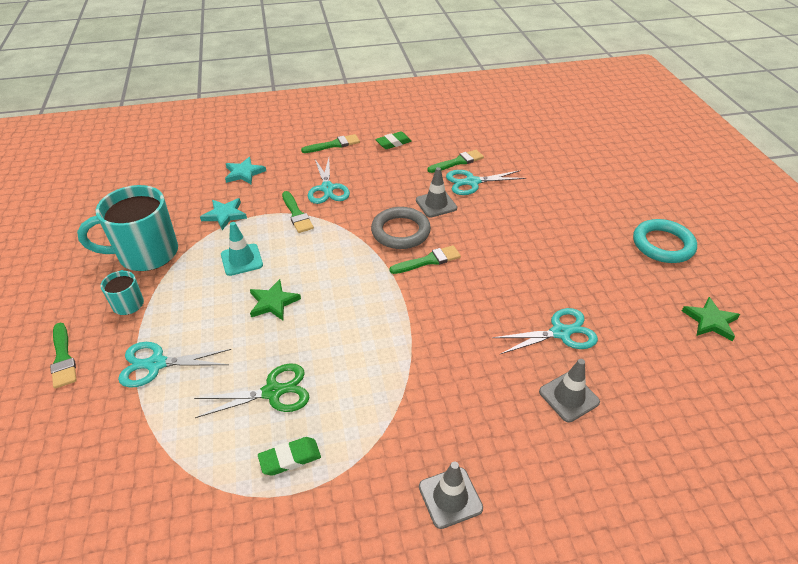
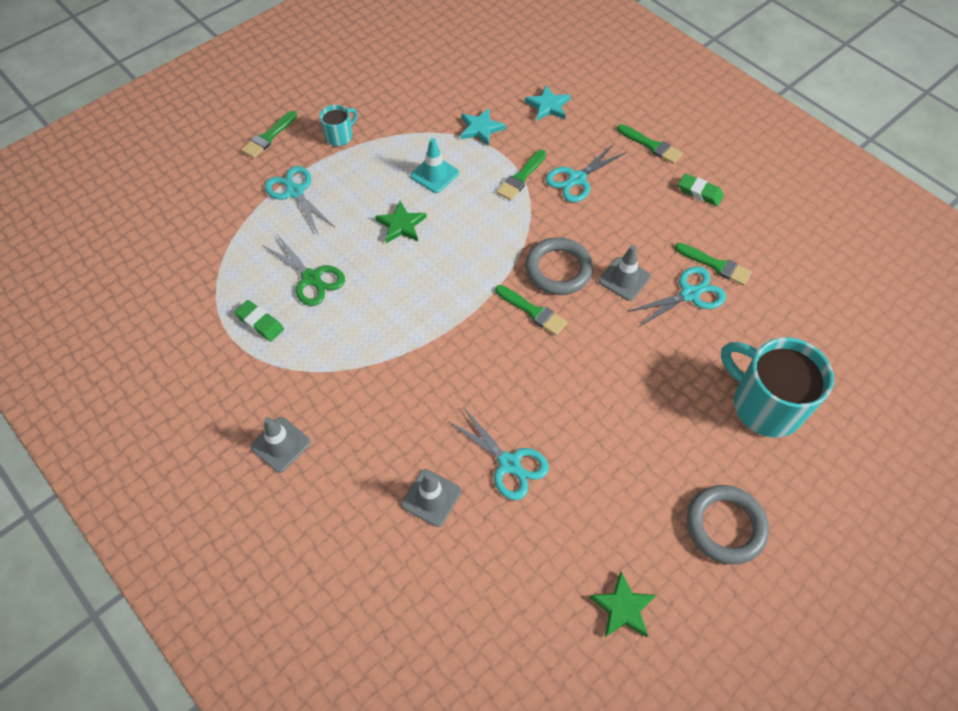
camera: 60 degrees right, 15 degrees up
(146, 254) = (397, 110): turquoise mug -> turquoise mug (764, 405)
(472, 182) = (689, 294): turquoise scissors -> turquoise scissors turned 105 degrees clockwise
(663, 244) = (725, 526): turquoise ring -> grey ring

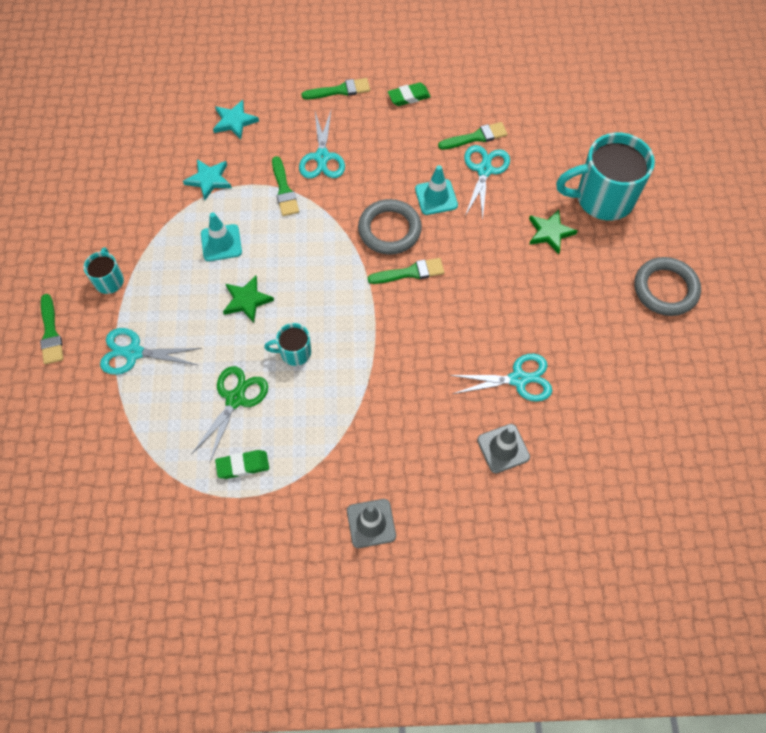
camera: 50 degrees left, 5 degrees up
(311, 278) = (235, 399): green scissors -> green scissors turned 60 degrees counterclockwise
(385, 286) = (294, 352): none -> turquoise mug
(623, 608) = (674, 390): green star -> green star (550, 232)
(624, 279) = (436, 197): grey traffic cone -> turquoise traffic cone

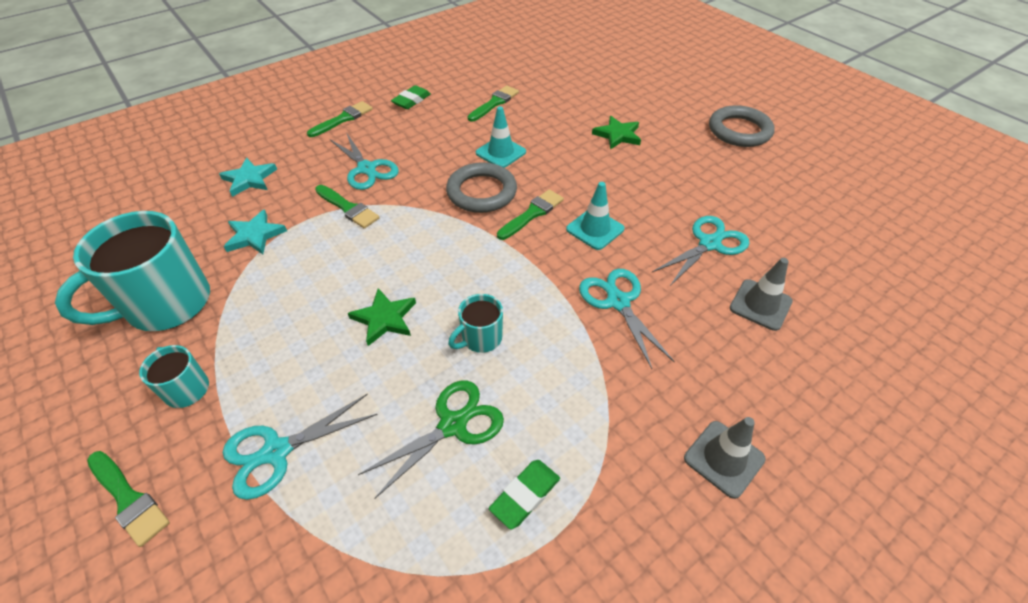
camera: 35 degrees left, 15 degrees down
(221, 243) = (312, 282): turquoise traffic cone -> turquoise traffic cone (595, 229)
(235, 399) = (452, 425): green scissors -> green scissors turned 60 degrees clockwise
(484, 170) = (523, 120): turquoise scissors -> turquoise scissors (618, 302)
(602, 198) = (631, 99): turquoise mug -> turquoise mug (166, 304)

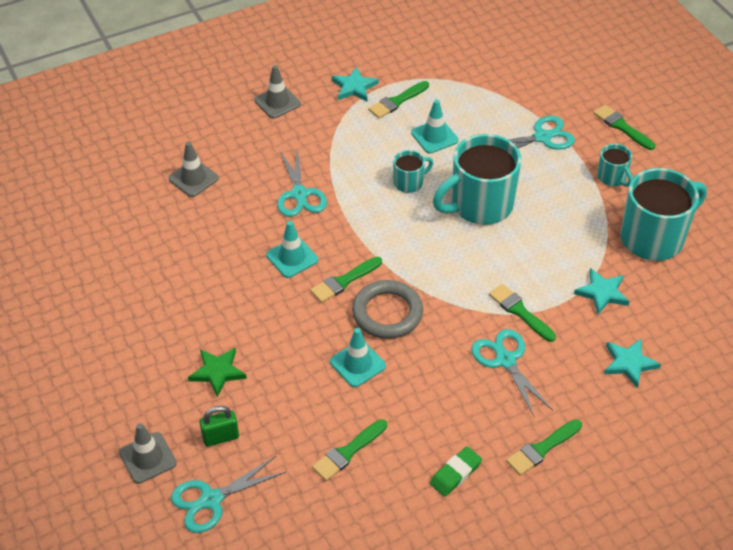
camera: 170 degrees left, 0 degrees up
(385, 318) = (480, 205): green star -> turquoise mug
(452, 425) = (434, 136): green scissors -> turquoise traffic cone
(525, 495) = (397, 101): green eraser -> green brush
(593, 101) = (220, 437): none -> green padlock
(609, 520) = (354, 87): none -> turquoise star
(639, 87) = (147, 458): none -> grey traffic cone
(709, 244) = (200, 230): turquoise scissors -> turquoise scissors (211, 500)
(739, 131) = (76, 359): grey ring -> none

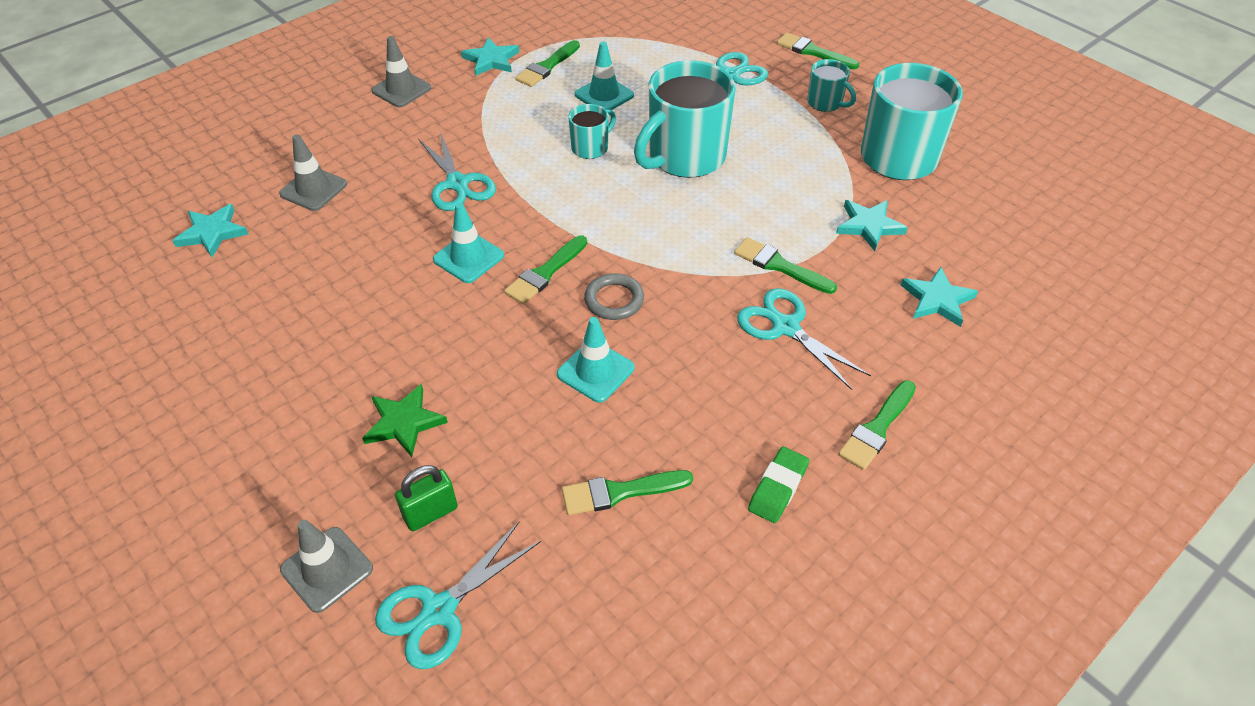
camera: 15 degrees left, 0 degrees up
(116, 200) = (212, 233): none -> turquoise star
(348, 452) = (620, 492): green brush -> green brush turned 45 degrees clockwise
(387, 313) = (614, 300): grey ring -> grey ring, size x0.63

